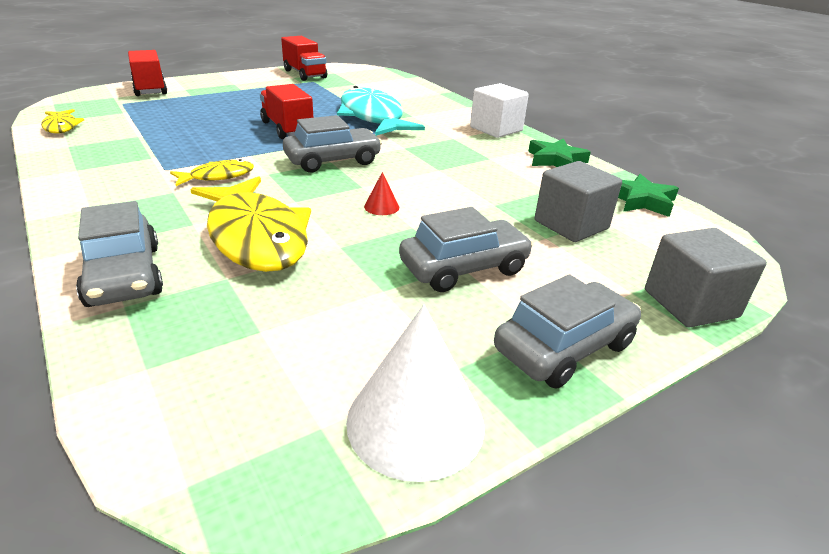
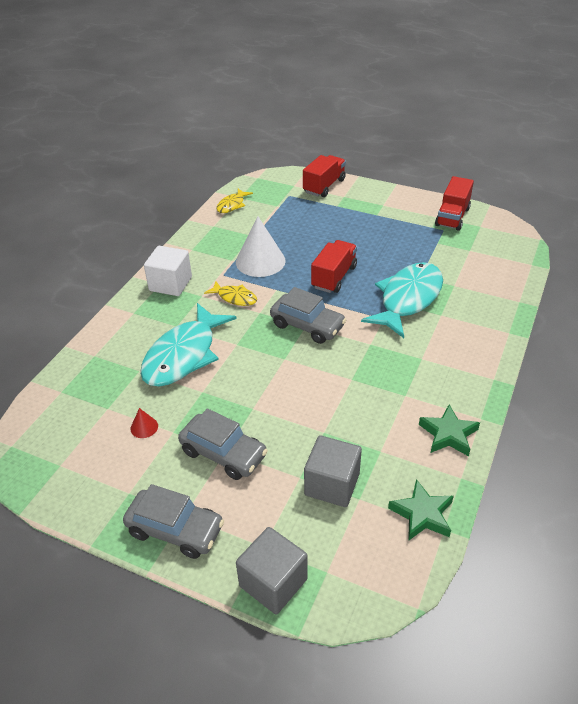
camera: 60 degrees right, 10 degrees up
(124, 275) = (115, 338): grey car -> none
(256, 236) = (184, 355): yellow fish -> turquoise fish
(381, 207) = (265, 382): red cone -> red cone (144, 427)
(415, 422) = (81, 494): white cone -> white cone (260, 261)
(496, 129) = (474, 372): white cube -> white cube (170, 284)

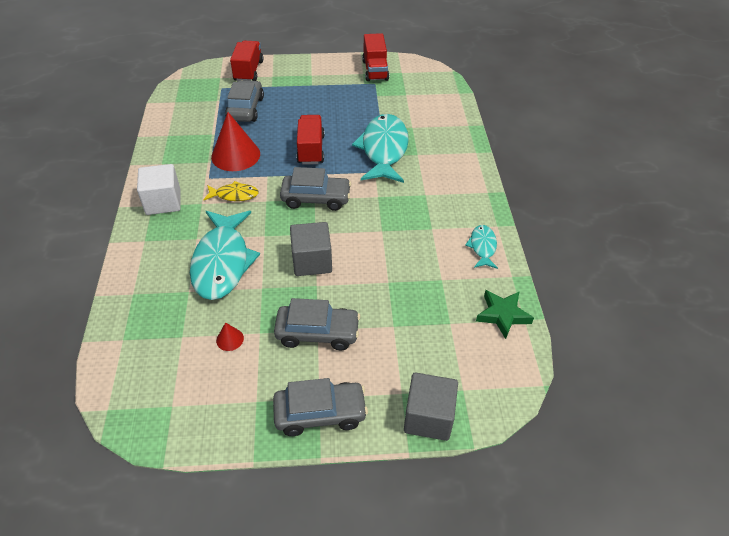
camera: 30 degrees left, 5 degrees up
(232, 205) = (173, 111): yellow fish -> none
(260, 261) = (235, 155): white cone -> red cone
(298, 221) = (245, 109): none -> grey car
(332, 484) = (422, 321): grey cube -> grey cube (312, 261)
(448, 434) = (482, 247): green star -> turquoise fish

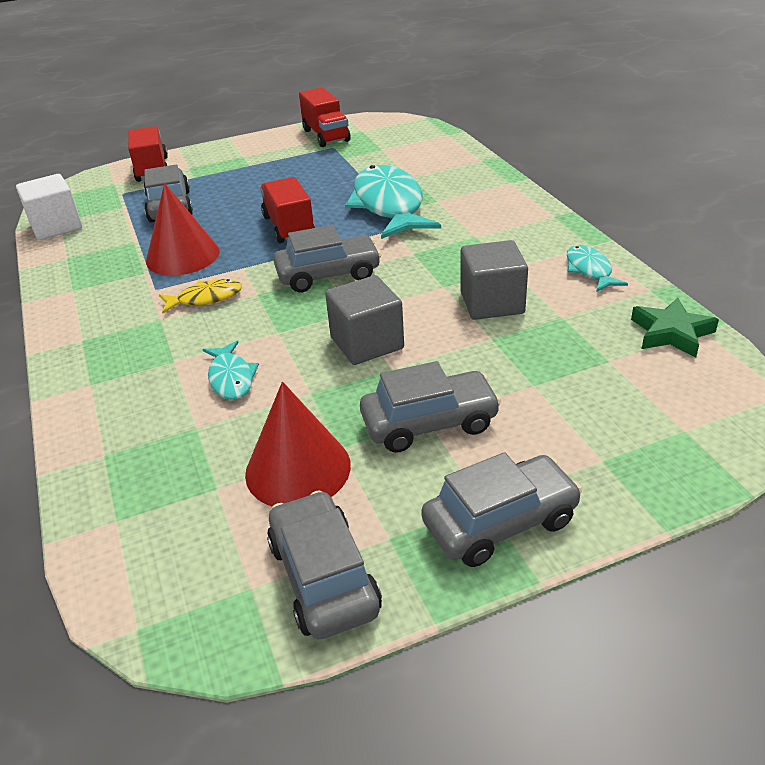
camera: 15 degrees left, 10 degrees down
(163, 202) = (98, 331): white cube -> white cube (56, 226)
(211, 413) = (323, 577): none -> grey car
(222, 262) = (231, 378): turquoise fish -> turquoise fish, size x0.49
(230, 339) = (298, 469): red cone -> red cone, size x2.32
(428, 417) = (662, 478): grey cube -> grey cube (492, 303)

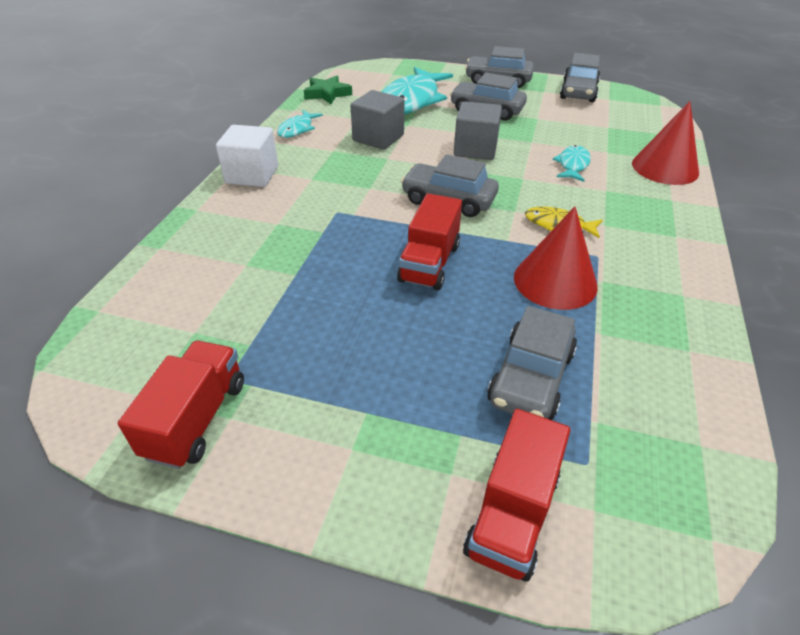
camera: 145 degrees left, 5 degrees up
(56, 226) = (706, 430): white cube -> white cube (252, 175)
(298, 469) = (564, 119): red cone -> red cone (665, 168)
(389, 205) = (319, 239): turquoise fish -> turquoise fish (412, 101)

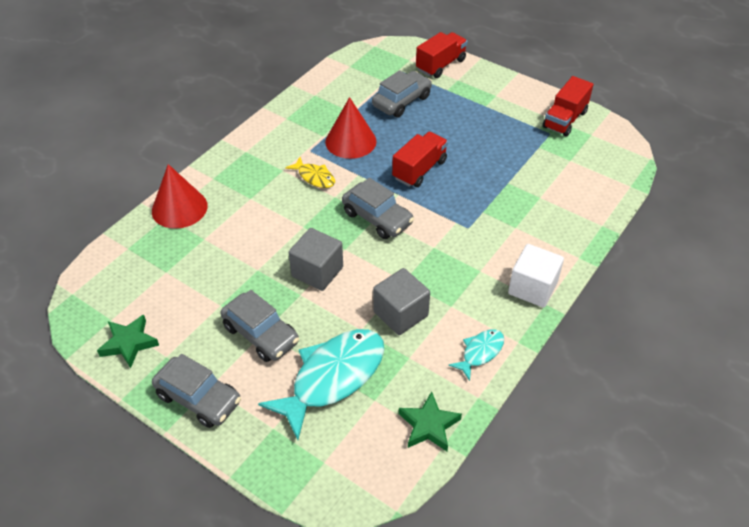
camera: 160 degrees left, 5 degrees up
(572, 165) = (250, 230): turquoise fish -> none
(578, 92) = (129, 343): grey car -> green star

